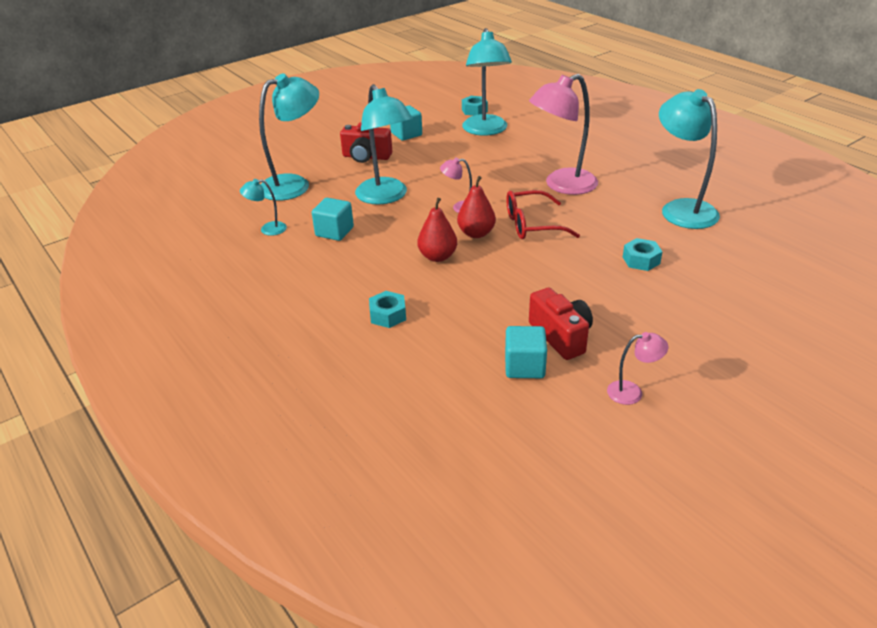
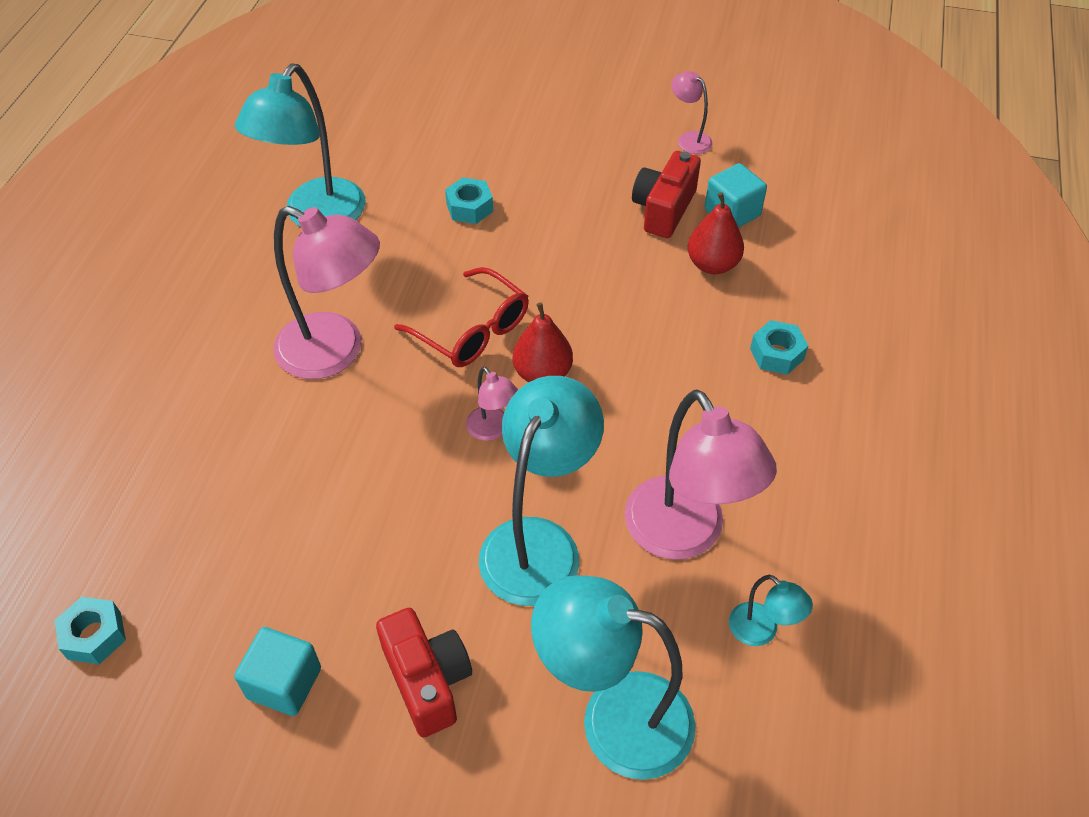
camera: 130 degrees left, 15 degrees up
(334, 232) = (684, 535): turquoise cube -> pink lamp
(437, 257) = (629, 380): red pear -> red pear (712, 264)
(486, 130) = (188, 557): turquoise lamp -> none

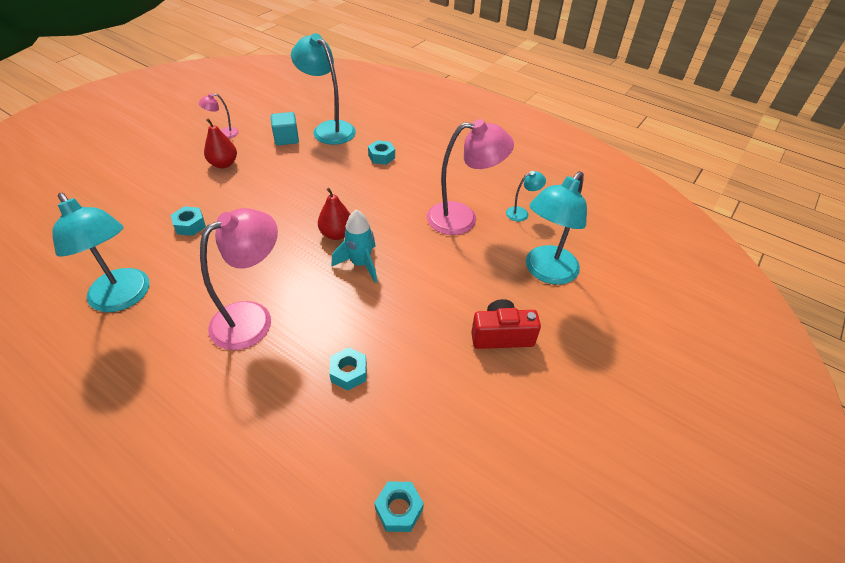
camera: 70 degrees left, 5 degrees down
(283, 498) = (349, 372): none -> turquoise nut
(284, 683) = (478, 402): turquoise cube -> none
(472, 331) = (286, 252): red glasses -> none
(492, 430) = (360, 264): pink lamp -> turquoise rocket
(538, 543) = (441, 268): turquoise lamp -> turquoise lamp (328, 129)
(663, 209) = (263, 158): red camera -> none
(712, 264) = (313, 156): red pear -> red pear (224, 164)

